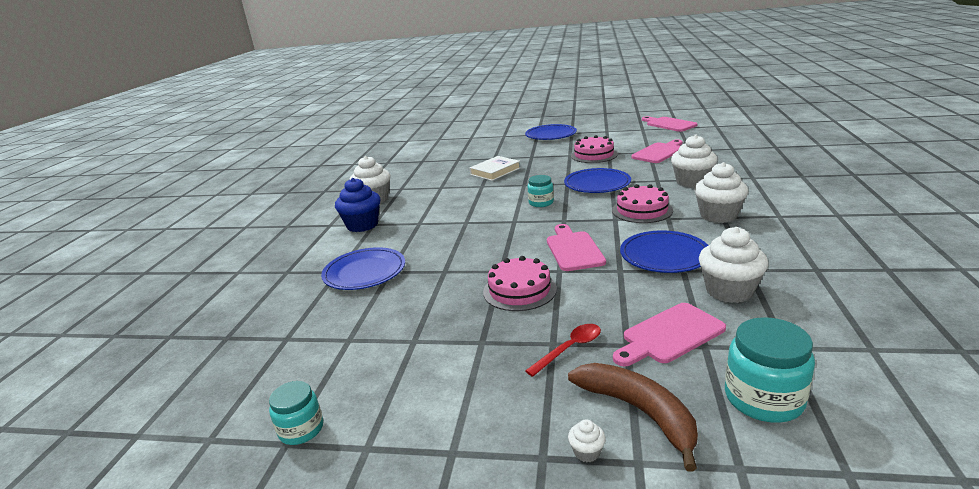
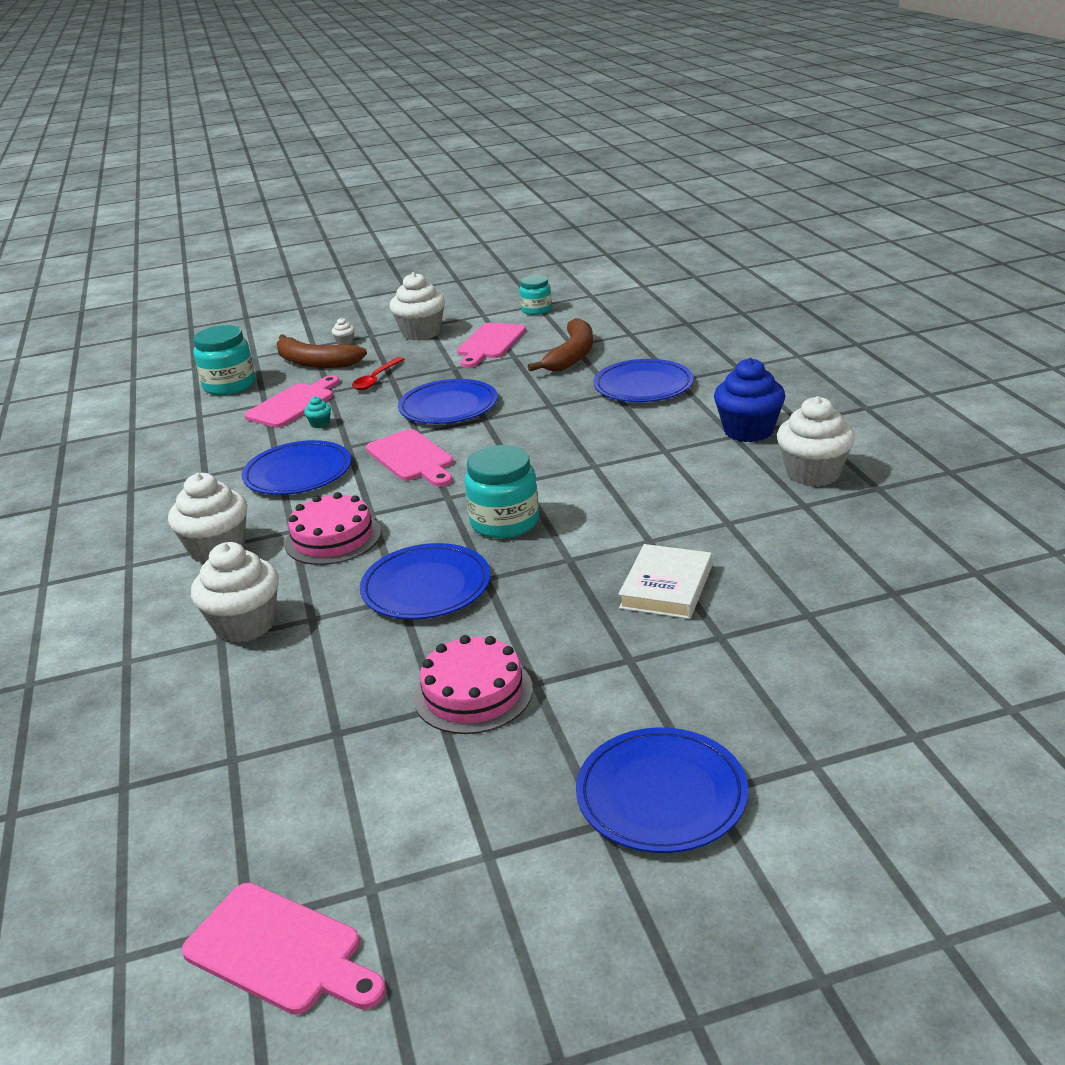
camera: 155 degrees right, 5 degrees up
(367, 323) = (572, 355): none -> brown banana
(519, 290) = (448, 406): pink cake -> blue plate
(541, 203) = (504, 522): turquoise jar -> turquoise jar, size x1.59
(642, 300) = (320, 424): none -> turquoise cupcake
(659, 152) = (311, 733): pink cutting board -> pink cutting board (489, 343)
(729, 291) = (232, 449): white cupcake -> white cupcake (421, 333)

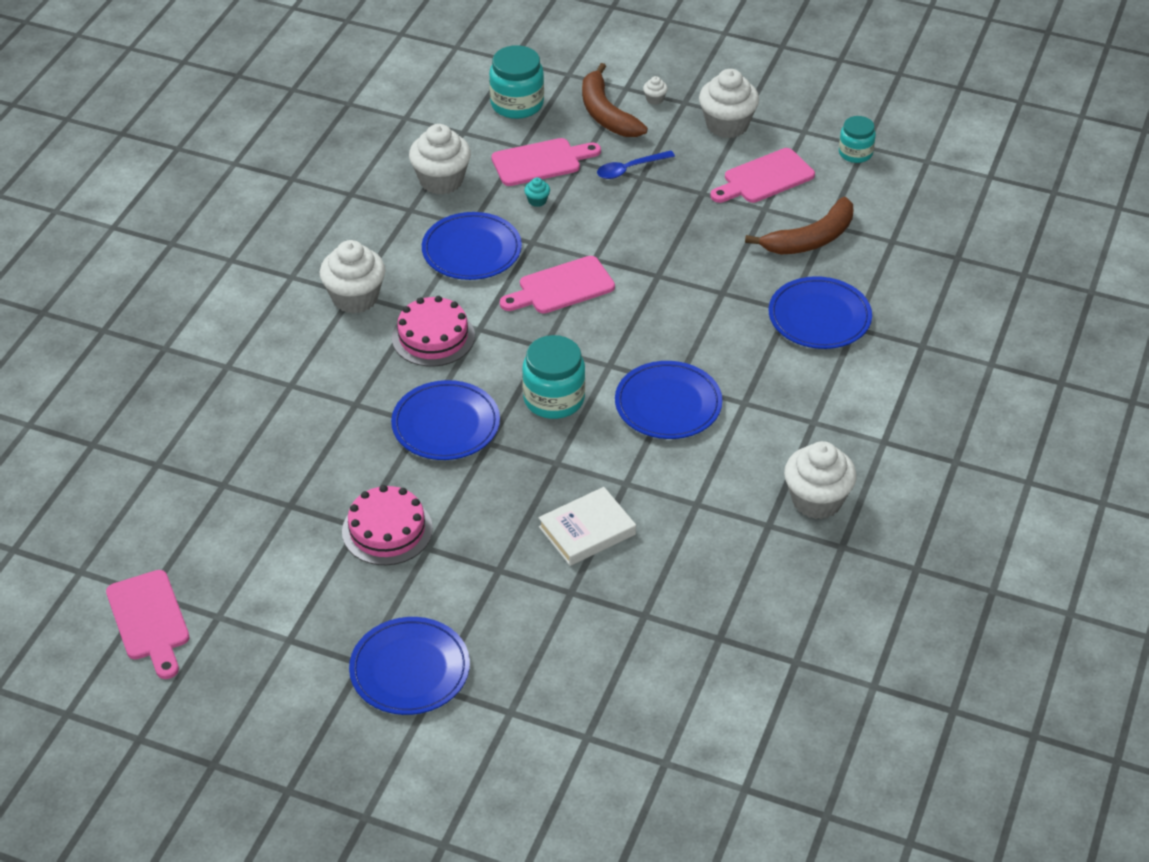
camera: 35 degrees right, 15 degrees up
(245, 624) = (314, 382): white cupcake -> white cupcake (441, 180)
(376, 379) = (629, 169): red spoon -> blue spoon
(412, 458) = (561, 287): pink cutting board -> pink cutting board turned 60 degrees clockwise
(448, 406) = (647, 242): blue plate -> blue plate (668, 404)
(748, 431) = (831, 424): blue cupcake -> none

